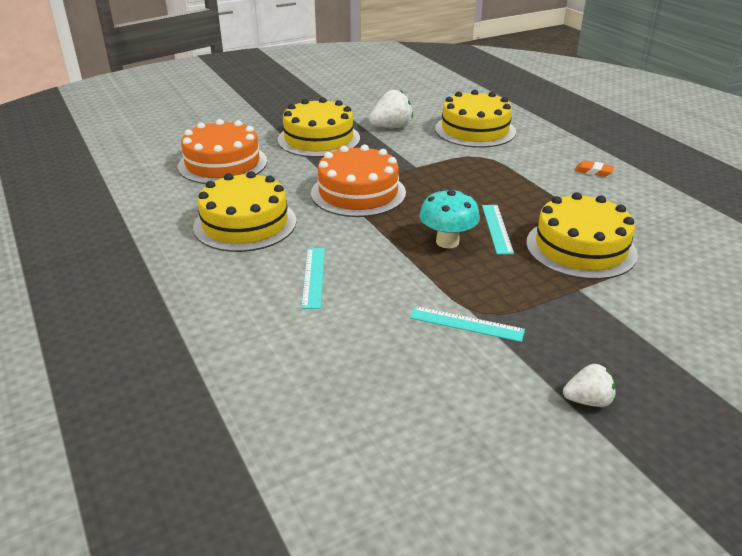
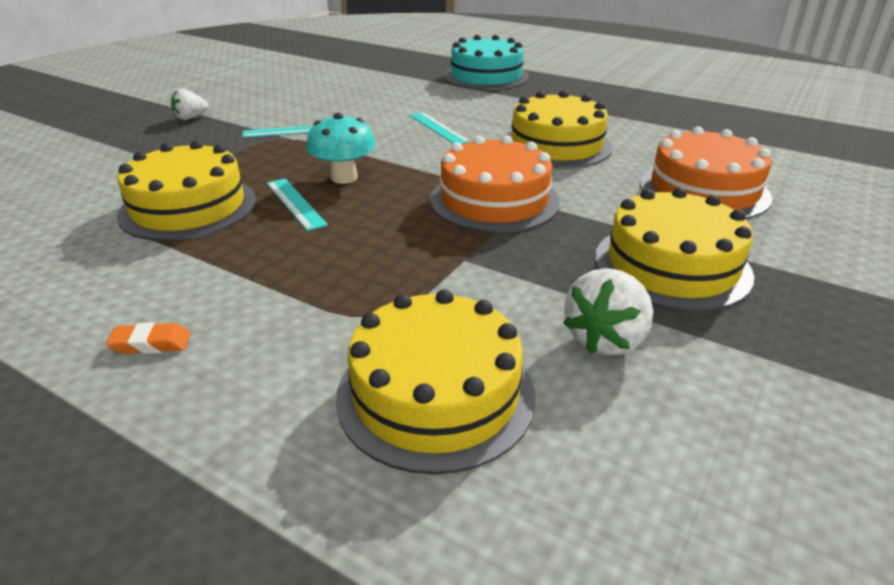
camera: 150 degrees right, 0 degrees up
(125, 369) = (486, 76): none -> turquoise cake

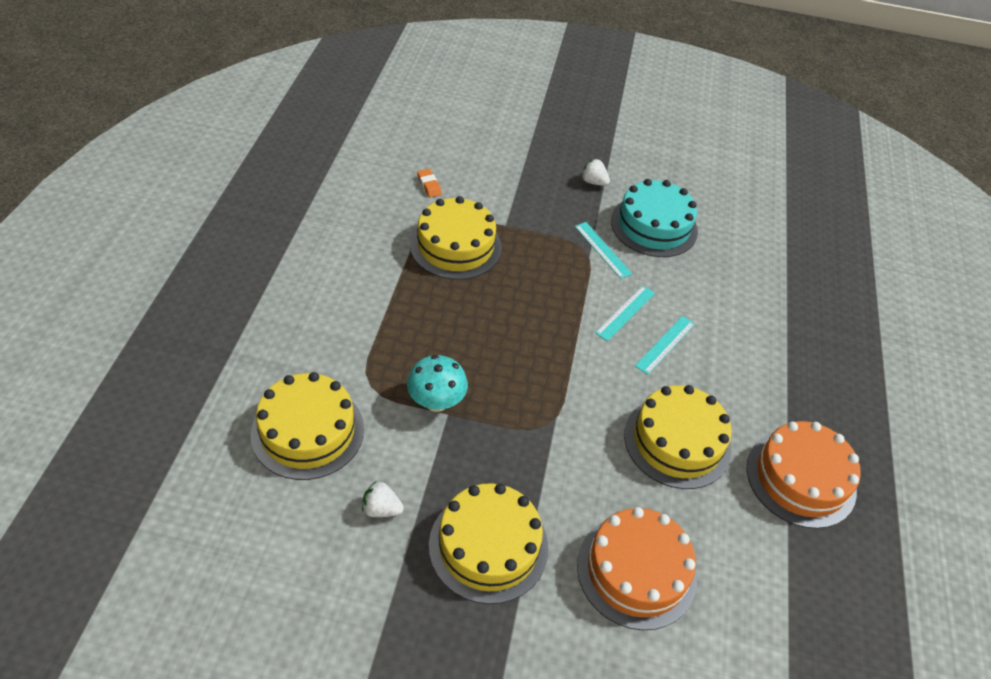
camera: 65 degrees right, 15 degrees up
(151, 343) = (314, 296): orange eraser -> orange eraser (429, 185)
(295, 203) = (485, 297): turquoise ruler -> turquoise ruler (625, 312)
(344, 177) = (537, 311): turquoise mushroom -> turquoise mushroom (436, 402)
(486, 76) = (832, 350): turquoise cake -> turquoise cake (654, 226)
(494, 200) = (543, 414): orange cake -> orange cake (801, 478)
(606, 339) = (381, 509): white strawberry -> white strawberry, size x0.64

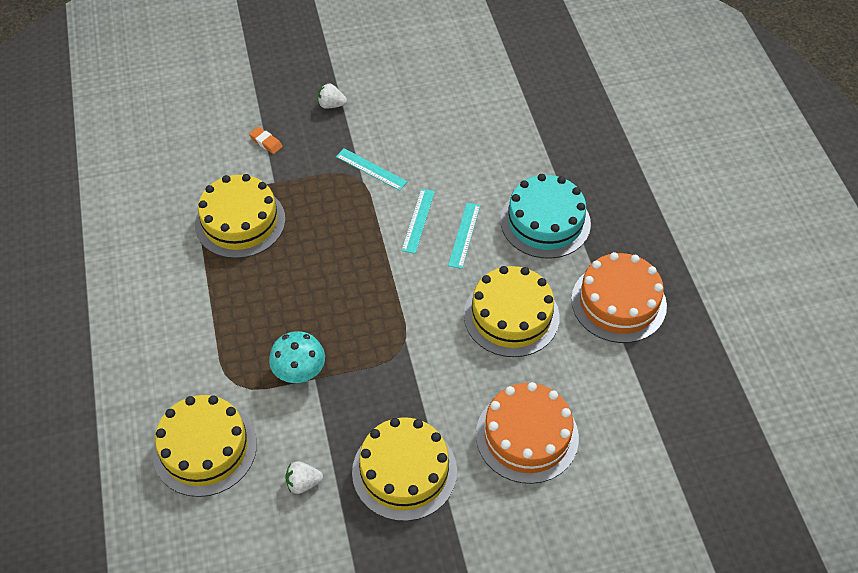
camera: 20 degrees left, 5 degrees up
(429, 185) = (184, 172): orange eraser -> orange eraser (266, 142)
(654, 226) = (404, 126): turquoise cake -> turquoise cake (545, 222)

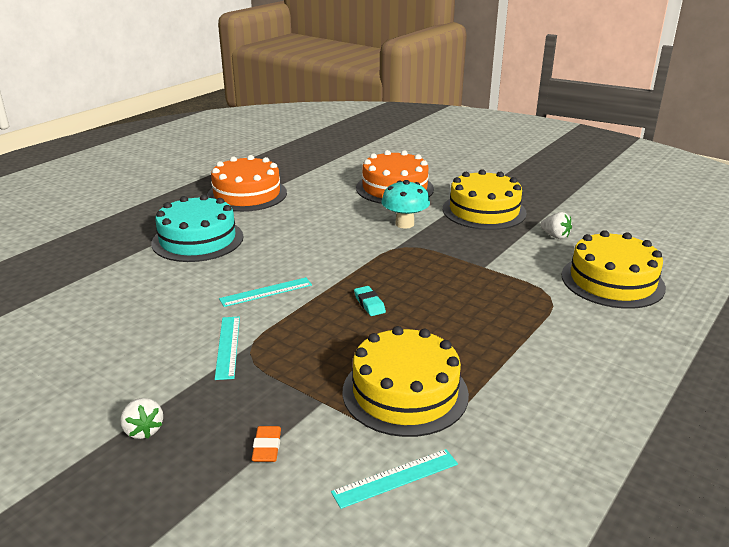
camera: 130 degrees left, 25 degrees down
(299, 372) = (491, 275): turquoise mushroom -> turquoise mushroom (404, 224)
(343, 267) = (369, 304): none -> turquoise eraser
(464, 235) = (255, 265): turquoise ruler -> turquoise ruler (395, 478)
(511, 316) = (311, 221): yellow cake -> none

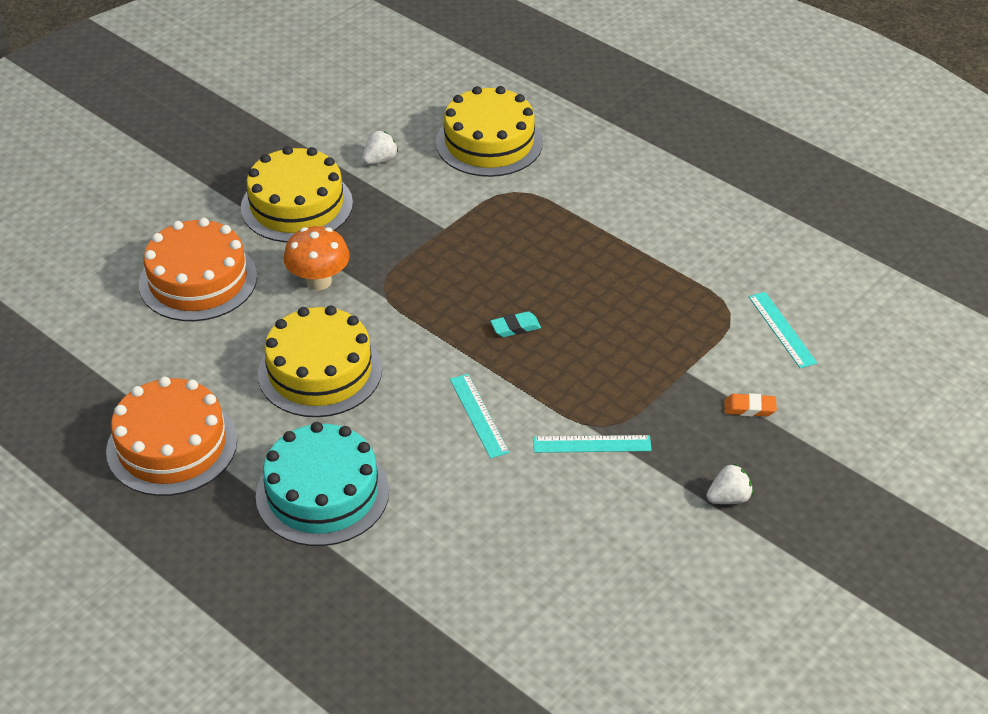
camera: 85 degrees left, 15 degrees up
(404, 224) = (319, 281): turquoise mushroom -> orange mushroom
(405, 392) = (672, 314): yellow cake -> yellow cake (320, 371)

